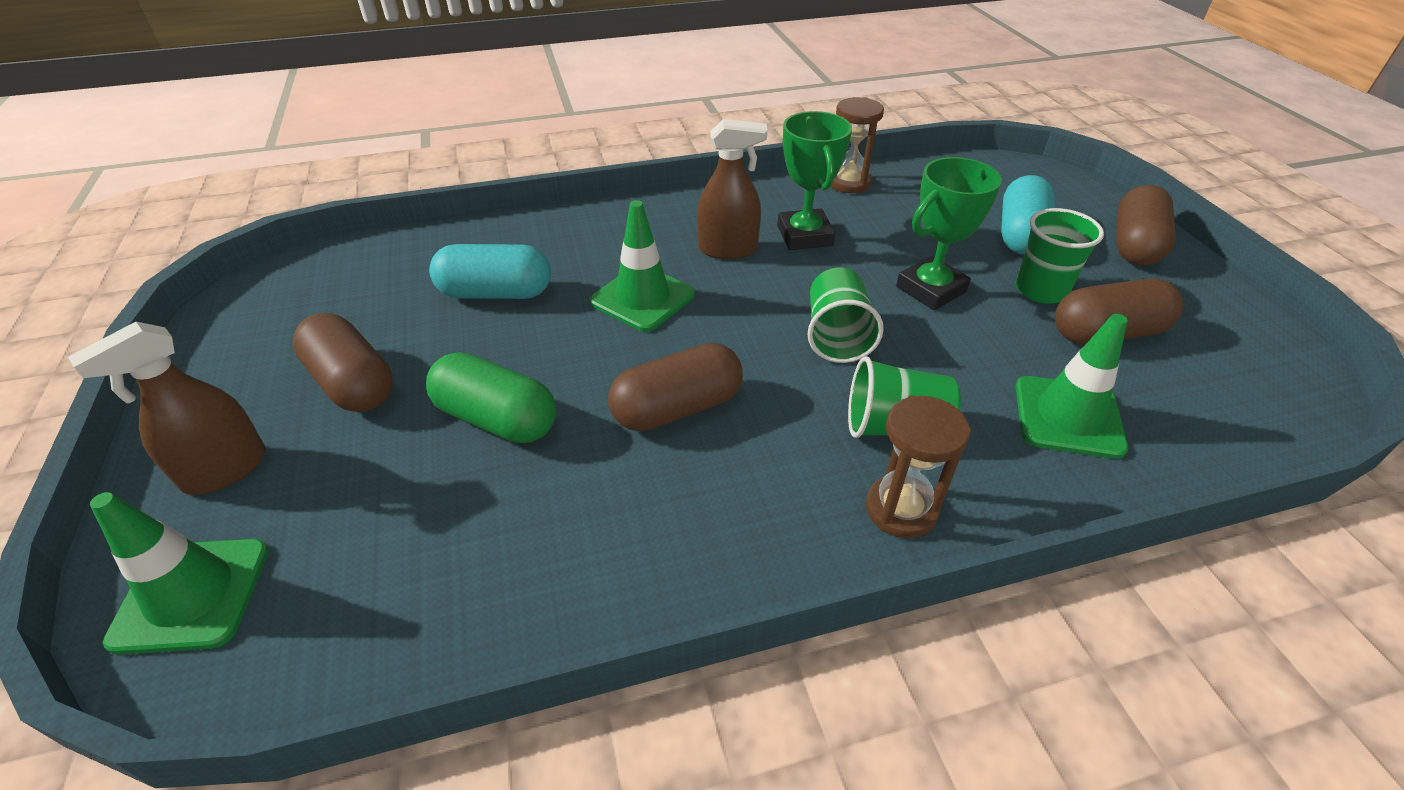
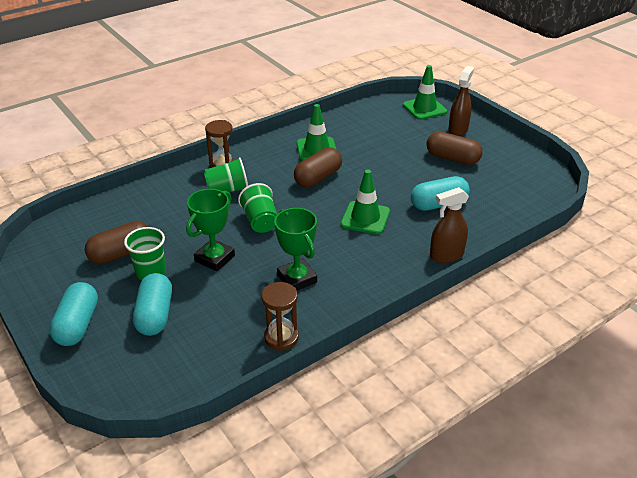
camera: 160 degrees right, 5 degrees down
(496, 419) = (384, 160): green capsule -> none
(728, 249) = (338, 257): brown spray bottle -> brown spray bottle (446, 255)
(1068, 417) = (153, 209): green traffic cone -> green traffic cone (316, 149)
(1135, 245) = (77, 324): brown capsule -> turquoise capsule

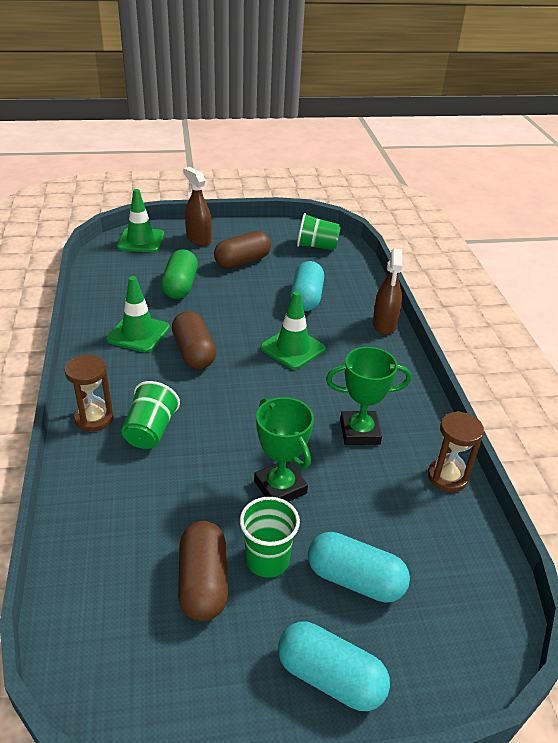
camera: 65 degrees left, 0 degrees up
(260, 221) = (237, 424): green cup -> green cup (317, 246)
(388, 144) = (180, 286): none -> green capsule

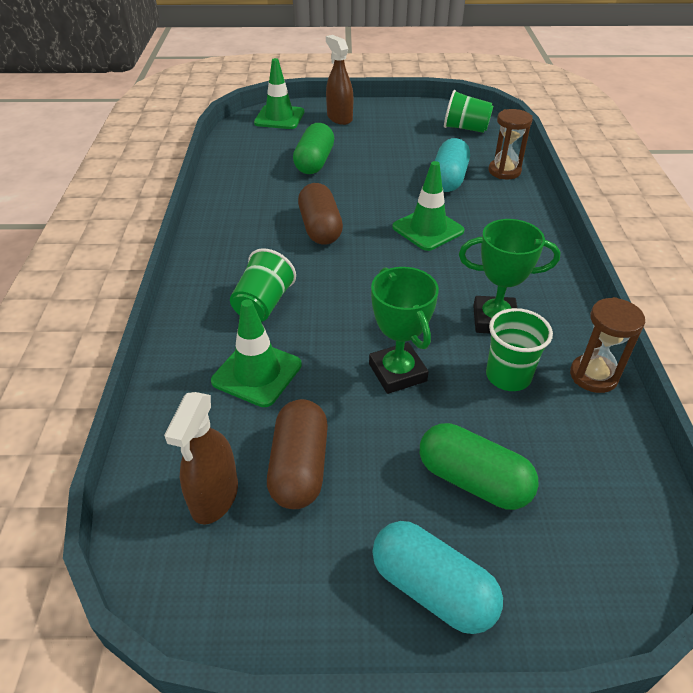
camera: 10 degrees right, 5 degrees up
(94, 418) = (206, 288): brown hourglass -> brown hourglass (504, 171)
(138, 333) = (264, 207): green traffic cone -> green traffic cone (257, 373)
(242, 261) = (383, 141): brown capsule -> none
(267, 560) = (374, 449): green cup -> green cup (508, 376)
(355, 580) = (473, 480): turquoise capsule -> green capsule
(384, 325) = (533, 210): brown spray bottle -> brown spray bottle (214, 497)

